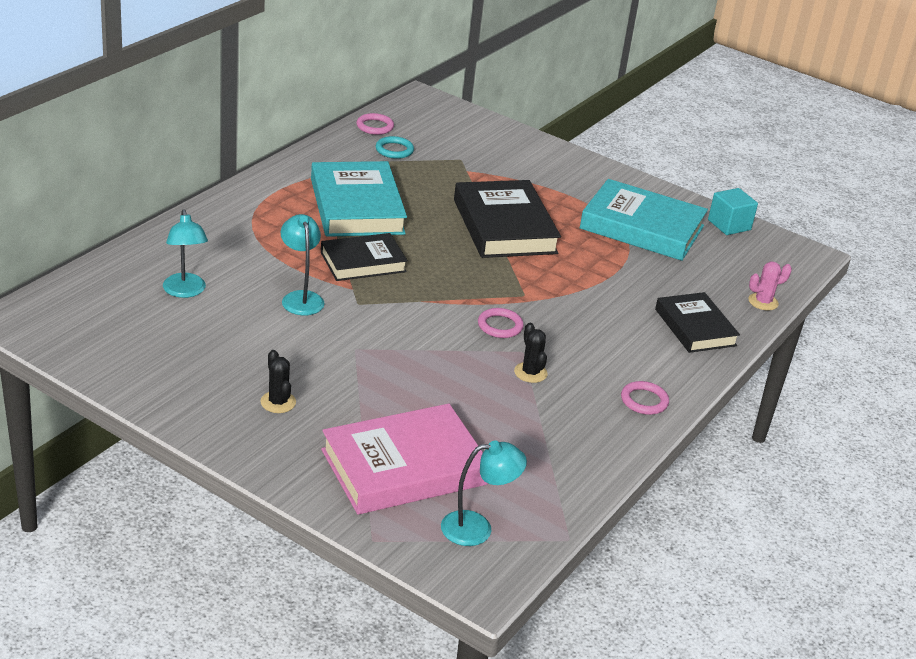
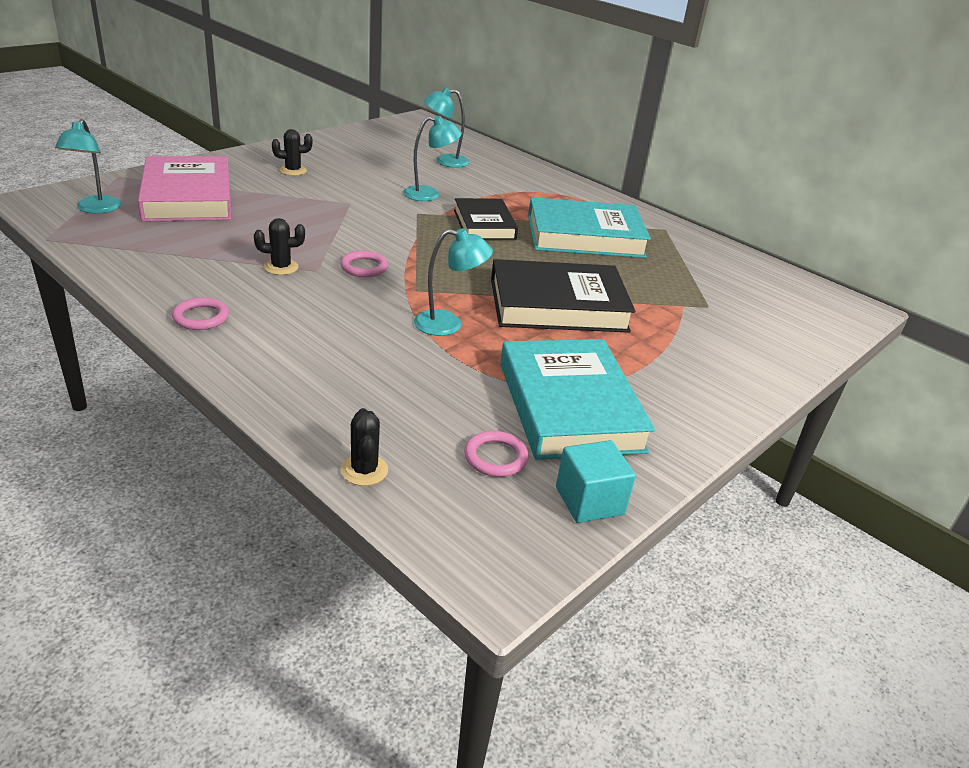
camera: 100 degrees right, 0 degrees up
(375, 126) = (762, 269): pink ring -> pink ring (495, 457)
(394, 150) = (712, 271): turquoise ring -> none
(570, 277) = (448, 324): none -> turquoise lamp
(642, 227) = (569, 406): turquoise book -> turquoise book turned 45 degrees counterclockwise
(695, 327) = (321, 388): black book -> none
(763, 302) = (364, 470): pink cactus -> black cactus

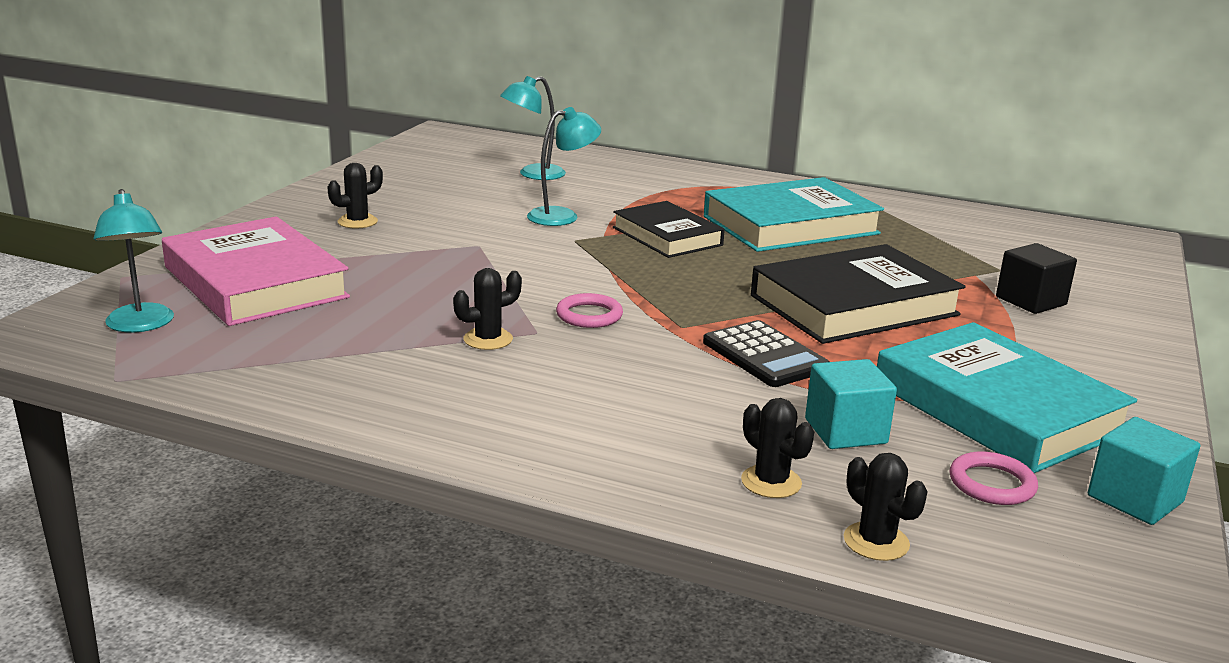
camera: 20 degrees left, 10 degrees down
(201, 317) = (461, 424): pink ring -> none
(345, 410) = (771, 482): none -> black cactus
(438, 391) = (845, 431): none -> turquoise cube
(448, 324) = (765, 355): turquoise lamp -> black calculator
(702, 336) = (1031, 301): none -> black cube

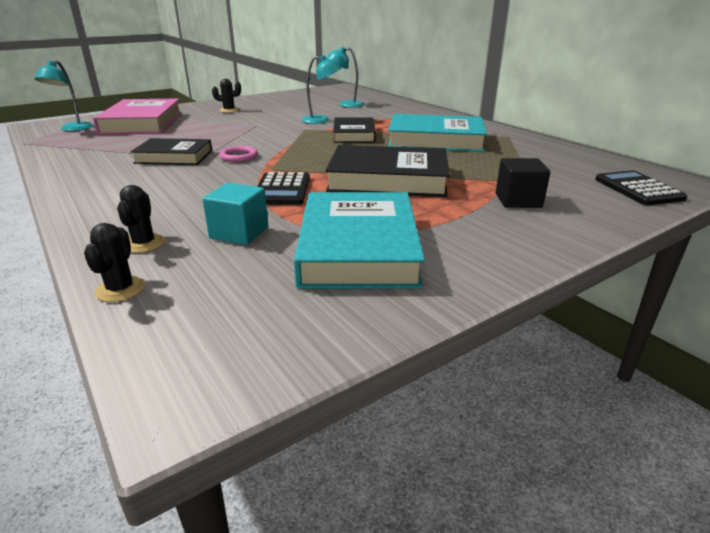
camera: 35 degrees right, 5 degrees up
(488, 339) = (174, 157): black cactus -> black book
(992, 484) = (257, 285): pink ring -> none
(1105, 256) = (638, 189): none -> black calculator
(1135, 499) = (333, 328): turquoise cube -> none

